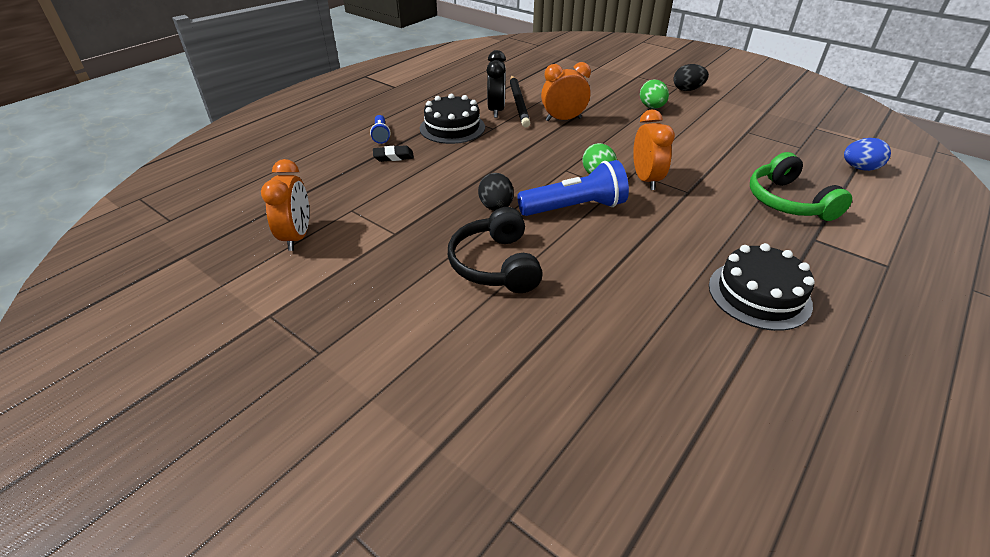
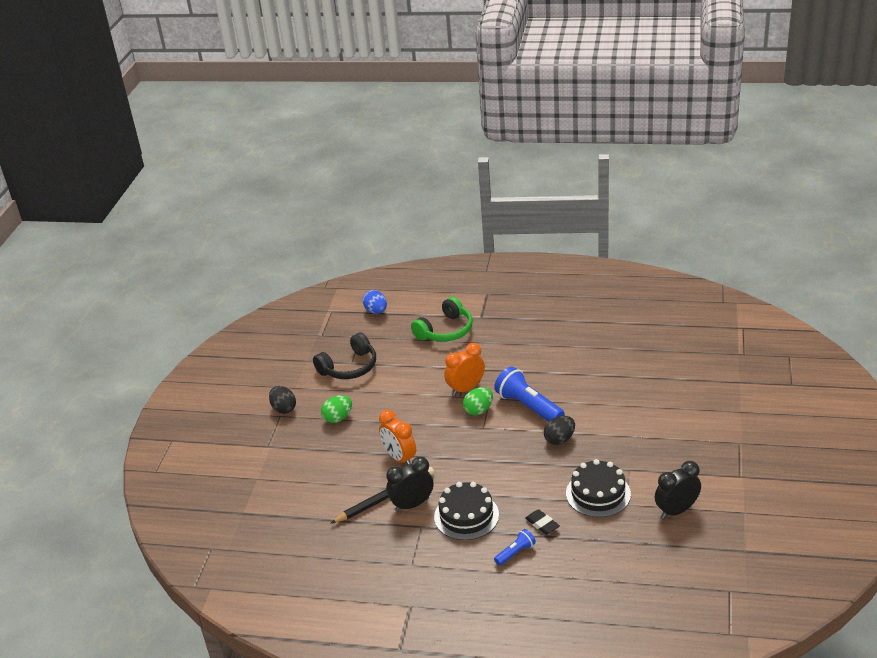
camera: 115 degrees left, 5 degrees down
(297, 237) = (676, 510): orange clock -> black clock
(495, 264) = (615, 415): black headphones -> black headphones (349, 367)
(759, 294) = (551, 325): black cake -> black cake (598, 493)

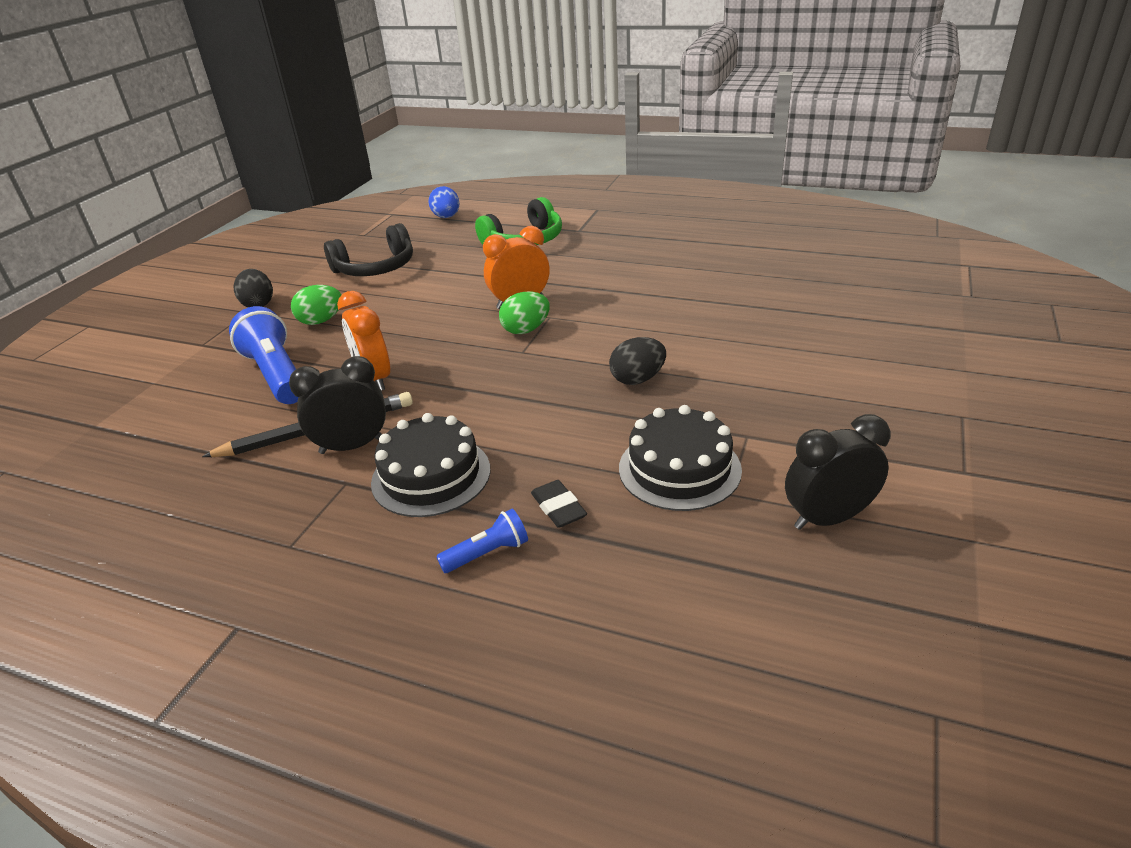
camera: 10 degrees right, 0 degrees up
(528, 407) = (604, 332): blue flashlight -> blue flashlight (276, 375)

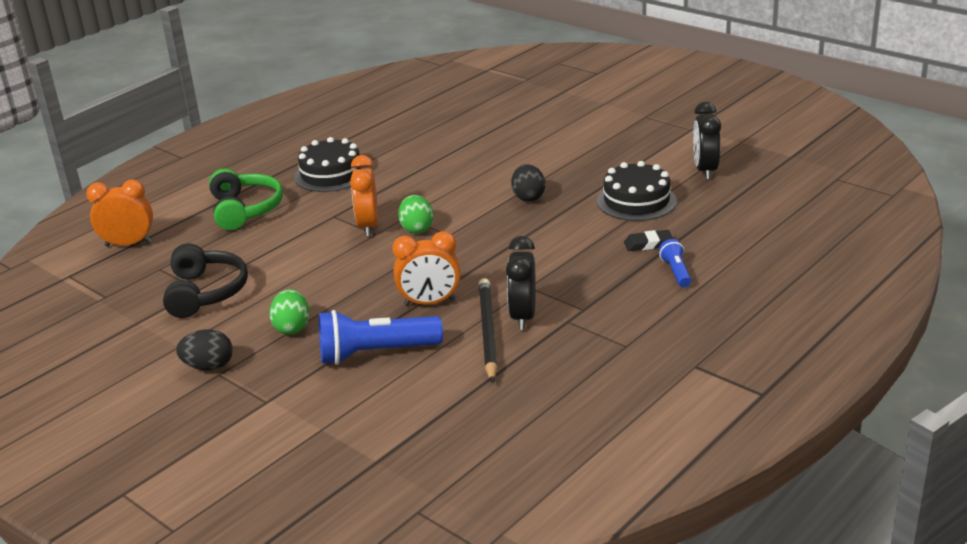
camera: 70 degrees left, 5 degrees down
(431, 475) = (584, 285): black cake -> black cake (331, 174)
(446, 217) = (128, 244): blue egg -> orange clock

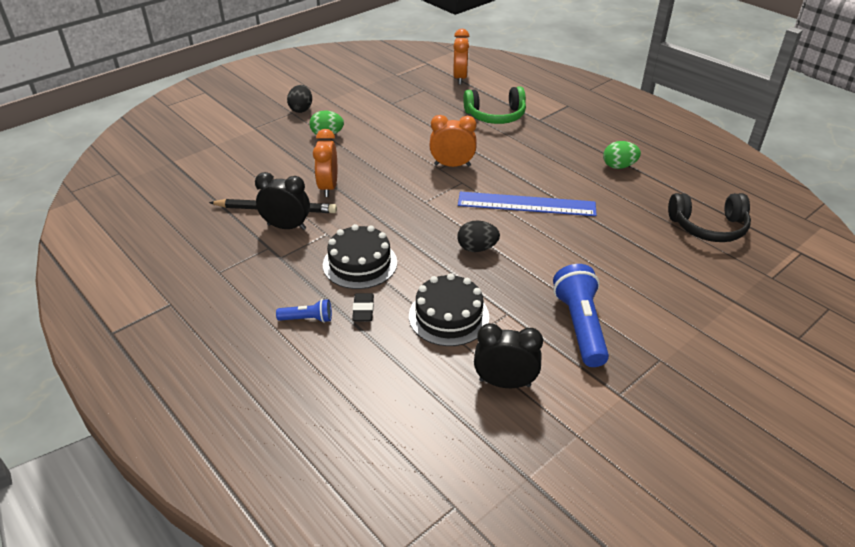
camera: 95 degrees right, 10 degrees up
(206, 292) = (386, 105): black headphones -> black headphones (708, 227)
(331, 174) = (546, 150): black cake -> black cake (360, 263)
(376, 353) = (279, 164): blue flashlight -> blue flashlight (580, 326)
(417, 229) = (439, 186): green egg -> green egg (619, 166)
(443, 178) = (526, 204): none -> blue ruler

